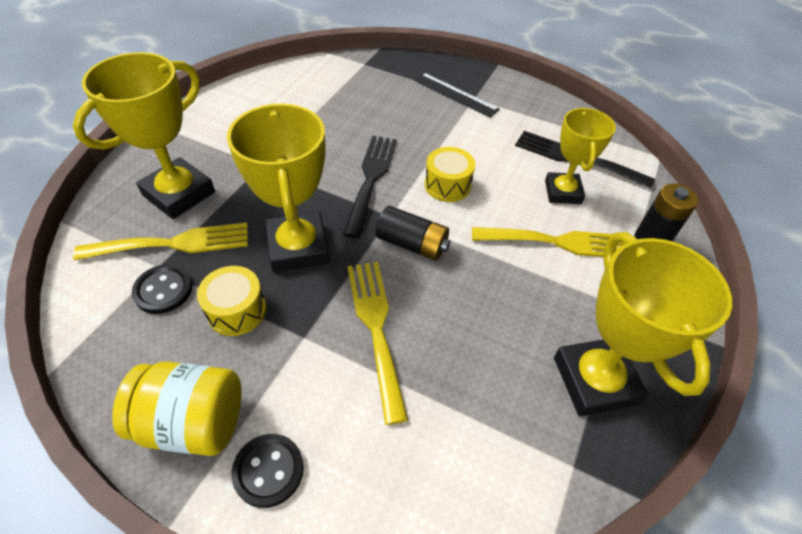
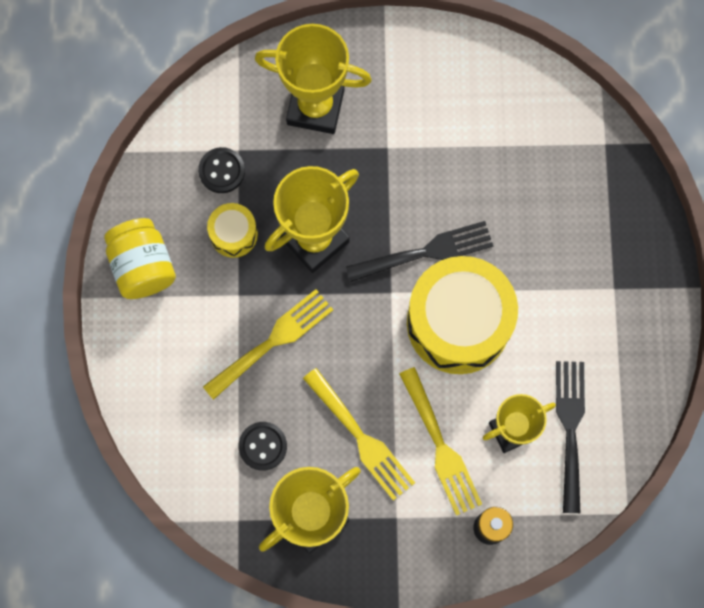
camera: 65 degrees right, 25 degrees up
(173, 243) = (265, 144): yellow fork -> yellow fork (361, 438)
(268, 470) = (138, 332): black button -> black button (263, 446)
(412, 244) = (369, 327): black battery -> none
(447, 185) = (458, 323): yellow drum -> yellow drum, size x2.15
(455, 94) = (607, 266): black ruler -> none

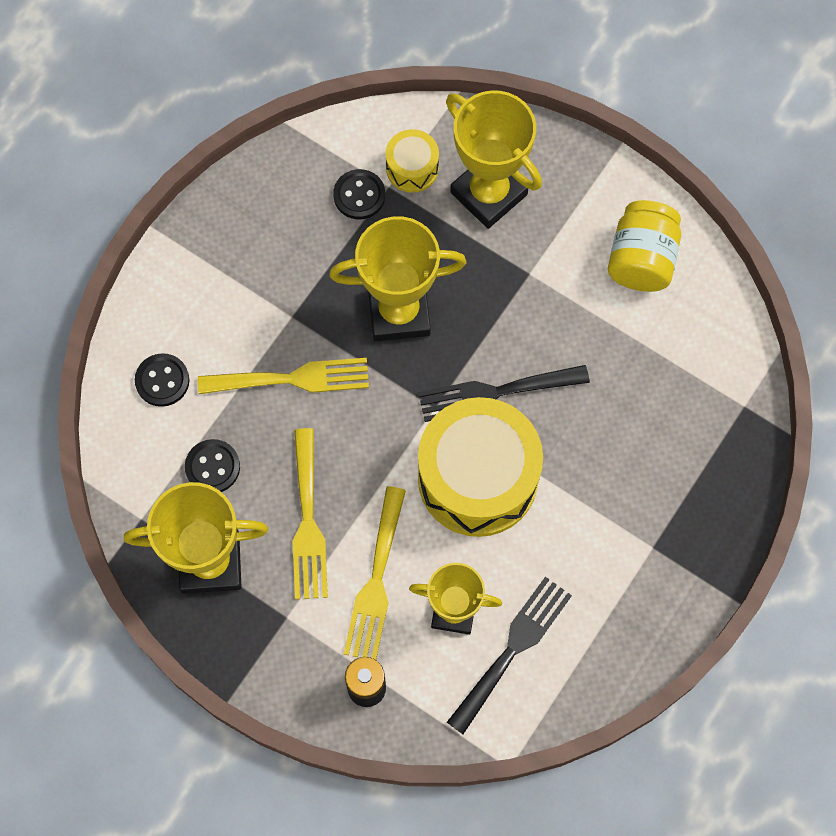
camera: 35 degrees right, 5 degrees down
(143, 266) = (225, 234): yellow jar -> yellow jar (641, 259)
(178, 408) = (162, 381): none -> black button
(234, 234) = (328, 259): yellow drum -> yellow drum (412, 168)
(426, 252) = (495, 392): black fork -> black fork turned 150 degrees clockwise

